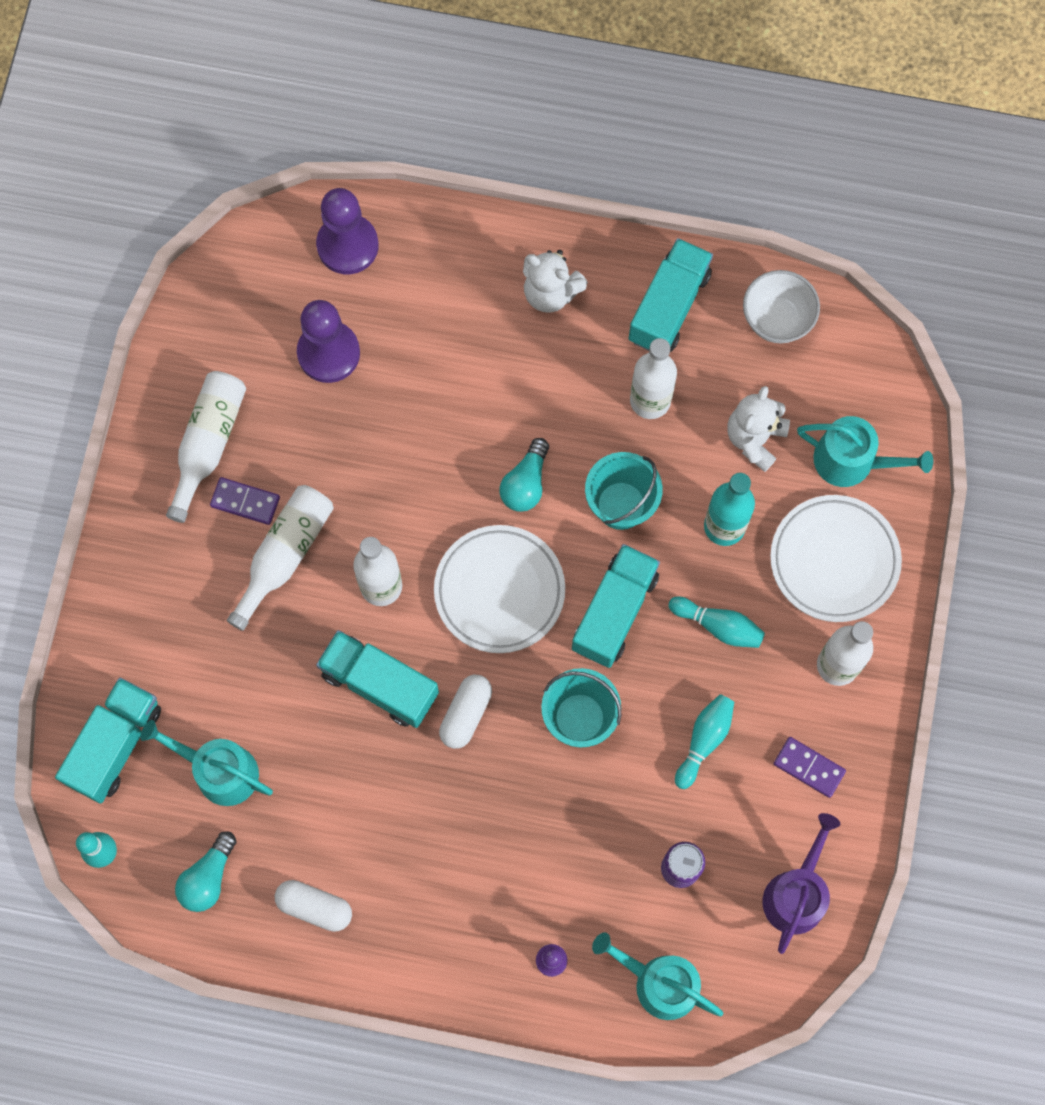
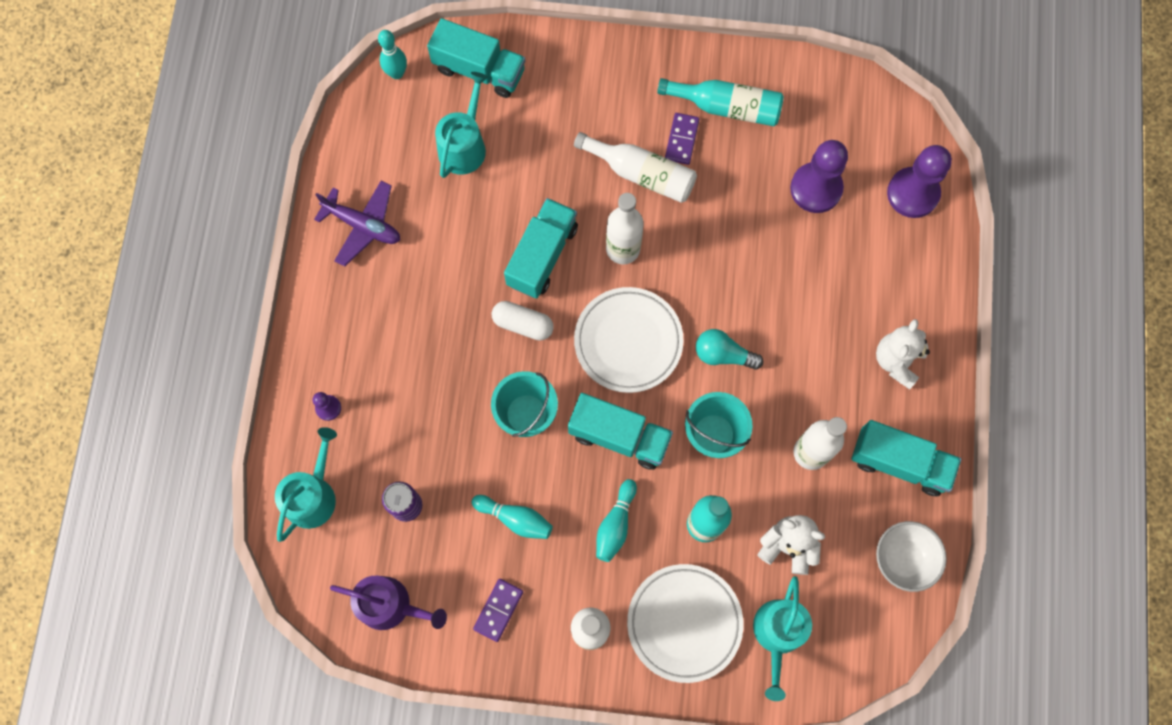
camera: 85 degrees right, 0 degrees up
(208, 443) = (726, 107): white bottle -> turquoise bottle
(208, 877) = (382, 147): turquoise light bulb -> none
(314, 907) = (363, 226): white capsule -> purple plane

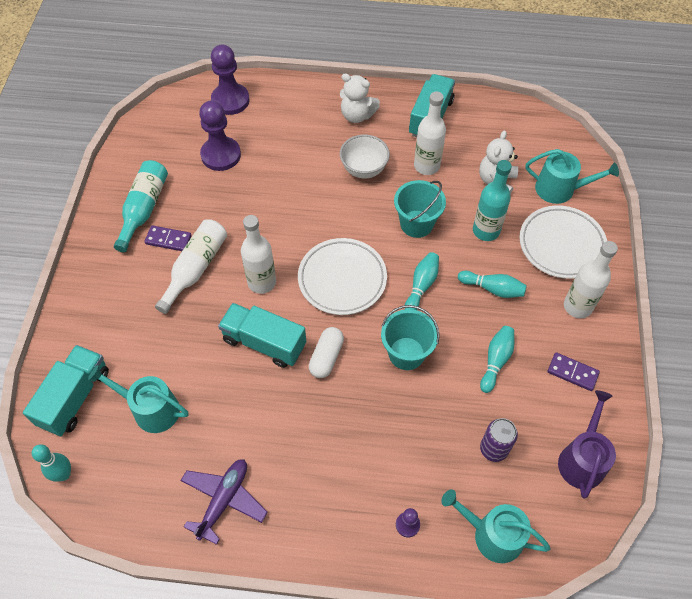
camera: 90 degrees left, 15 degrees down
(619, 436) = (421, 286): turquoise truck -> turquoise bowling pin
(723, 354) = (353, 216): turquoise light bulb -> none
(902, 559) = (497, 119): white bowl -> white bowl (364, 169)

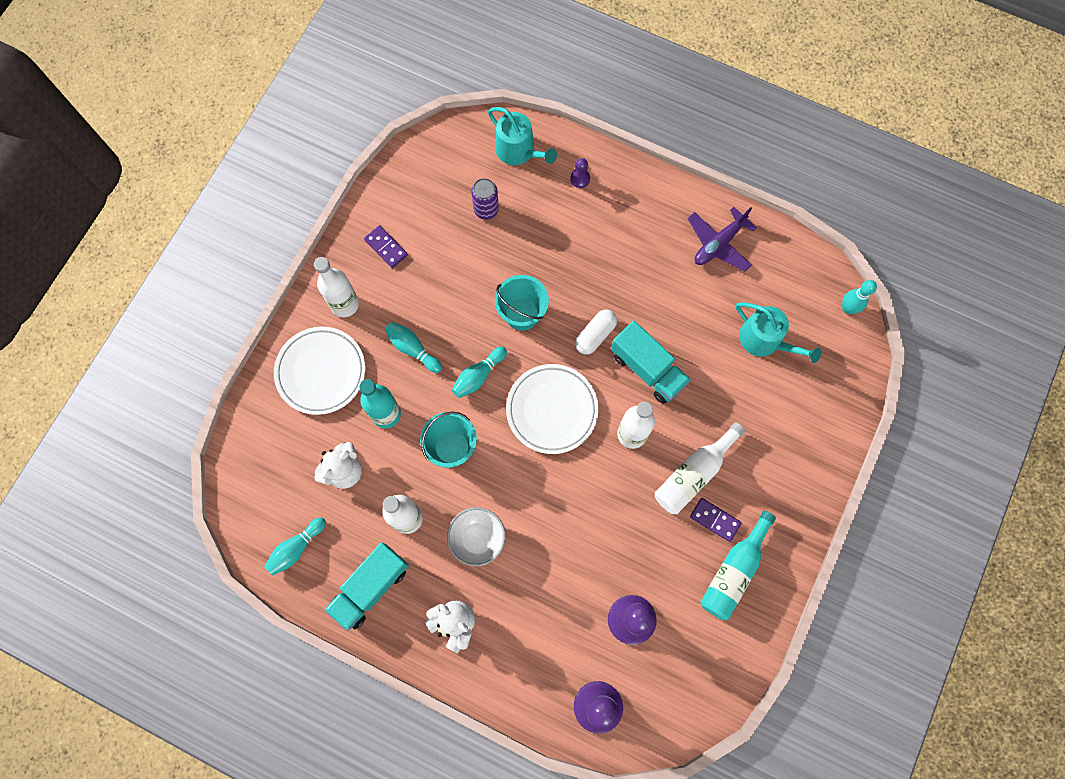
camera: 160 degrees left, 15 degrees up
(75, 397) = (831, 374): turquoise truck -> none
(496, 361) = (446, 280): turquoise bowling pin -> turquoise bowling pin (296, 548)
(560, 189) = (283, 436): turquoise watering can -> none
(582, 459) = (420, 178): purple watering can -> none

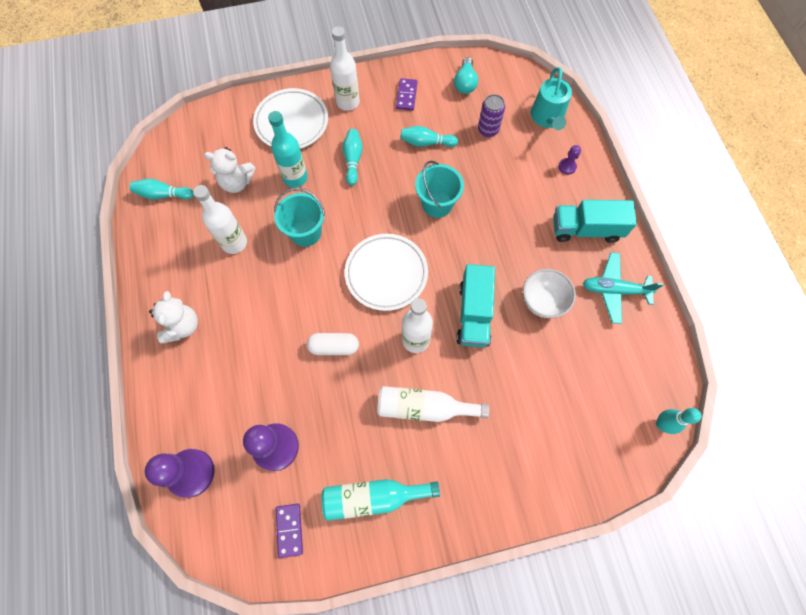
camera: 50 degrees right, 5 degrees down
(370, 587) = (169, 256): turquoise truck -> turquoise truck (586, 229)
(419, 186) = (465, 83): none -> turquoise light bulb
(477, 539) = (254, 296): white bowl -> white bowl (542, 301)
(478, 376) = (369, 211): turquoise bowling pin -> turquoise bowling pin (426, 143)
(595, 335) = (465, 260): white capsule -> white capsule (334, 347)
(715, 520) = (402, 451): purple domino -> purple domino (289, 530)
(718, 244) = (614, 290): purple plane -> turquoise plane
(765, 340) = (574, 380): turquoise watering can -> none

